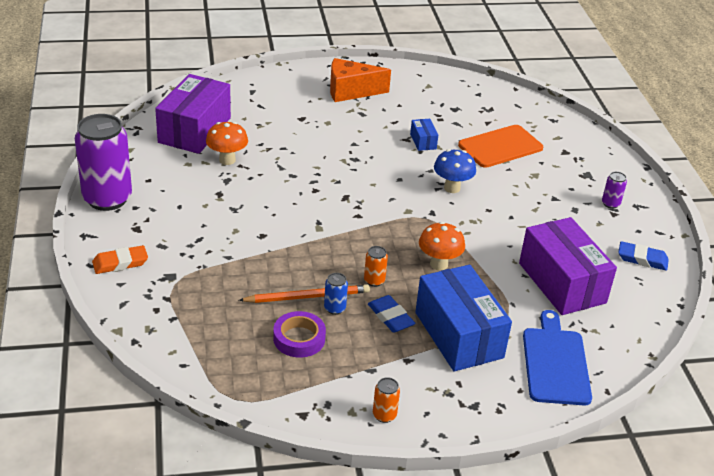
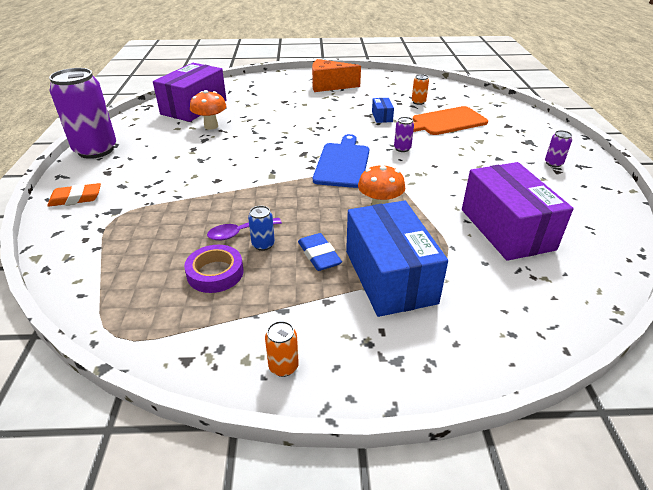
camera: 10 degrees right, 0 degrees up
(307, 297) = (239, 233): orange pencil -> purple spoon
(374, 281) = (311, 221): orange can -> orange can (418, 102)
(452, 188) = (402, 149): blue mushroom -> purple can
(555, 363) = (499, 312): blue cutting board -> blue cutting board (342, 163)
(642, 259) = (591, 210): blue eraser -> none

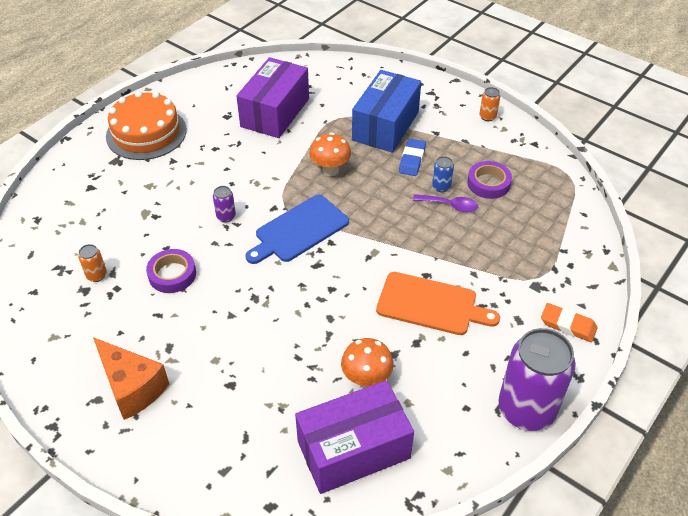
camera: 140 degrees left, 10 degrees up
(382, 117) = (172, 274): blue box -> purple tape
(446, 122) = (129, 226): orange cutting board -> orange cutting board (431, 304)
(553, 163) = (146, 133): purple can -> orange cake

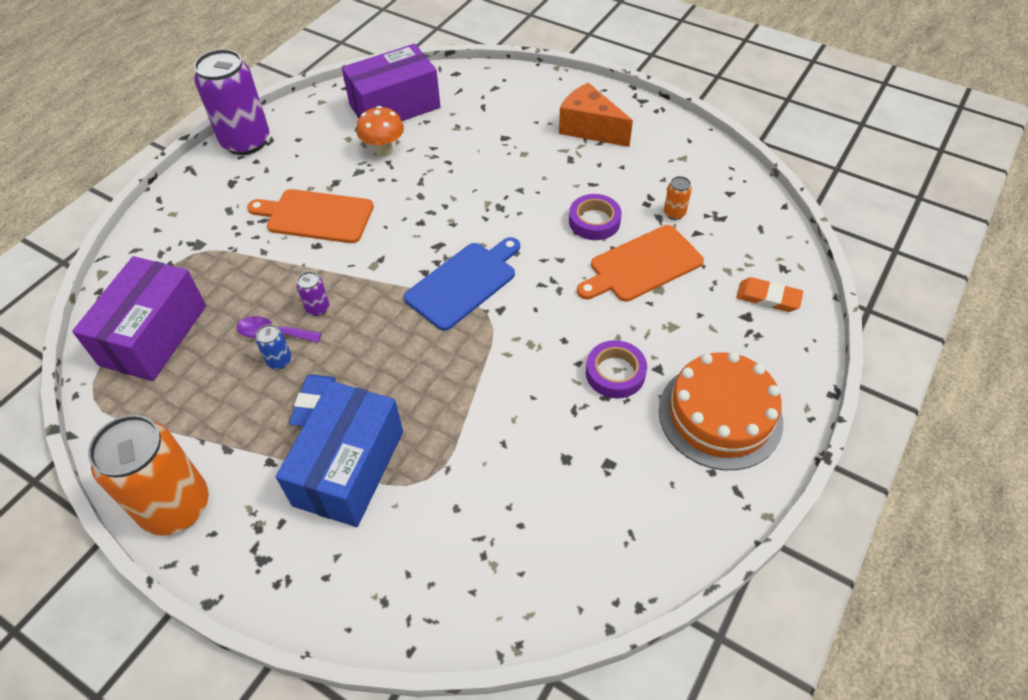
camera: 175 degrees right, 5 degrees up
(149, 231) = (642, 265): none -> orange cutting board
(226, 216) = (556, 292): purple can -> purple can (317, 308)
(275, 112) = (532, 480): purple box -> purple box (153, 335)
(330, 170) = (432, 373): orange mushroom -> none
(487, 117) = (176, 506): orange can -> orange can, size x2.44
(488, 183) = (212, 373): purple tape -> purple tape (615, 373)
(568, 325) = (180, 209): orange eraser -> orange eraser (768, 298)

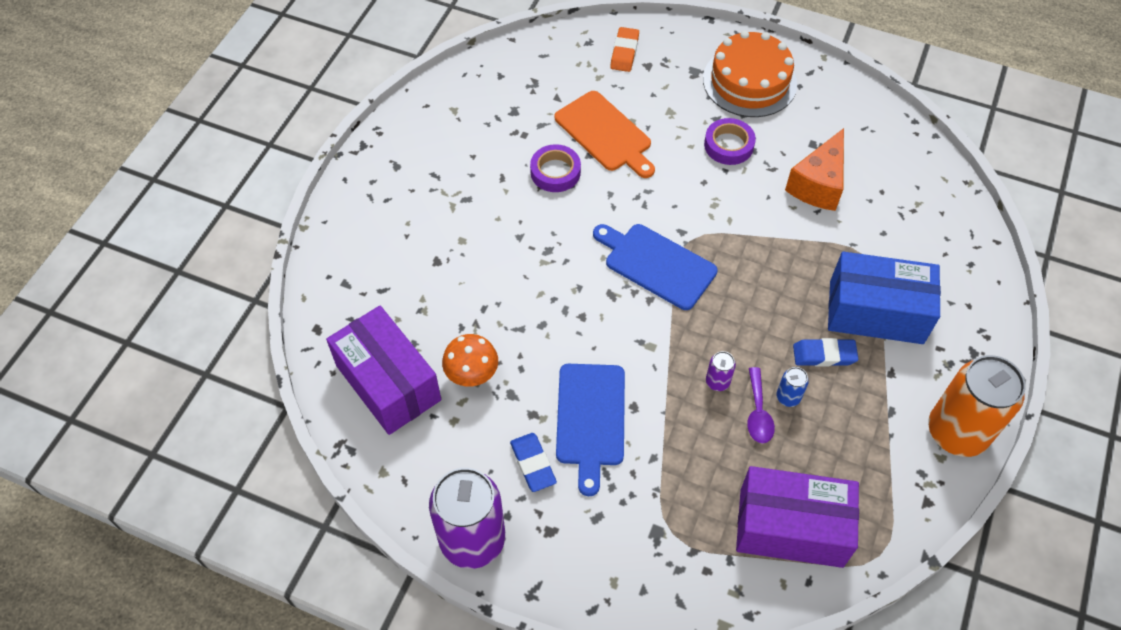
camera: 100 degrees left, 5 degrees up
(291, 178) = (533, 464): none -> blue eraser
(316, 216) = (591, 419): orange cutting board -> blue cutting board
(590, 128) = (415, 186): orange cheese -> orange cheese (818, 184)
(674, 213) = (534, 114): orange can -> none

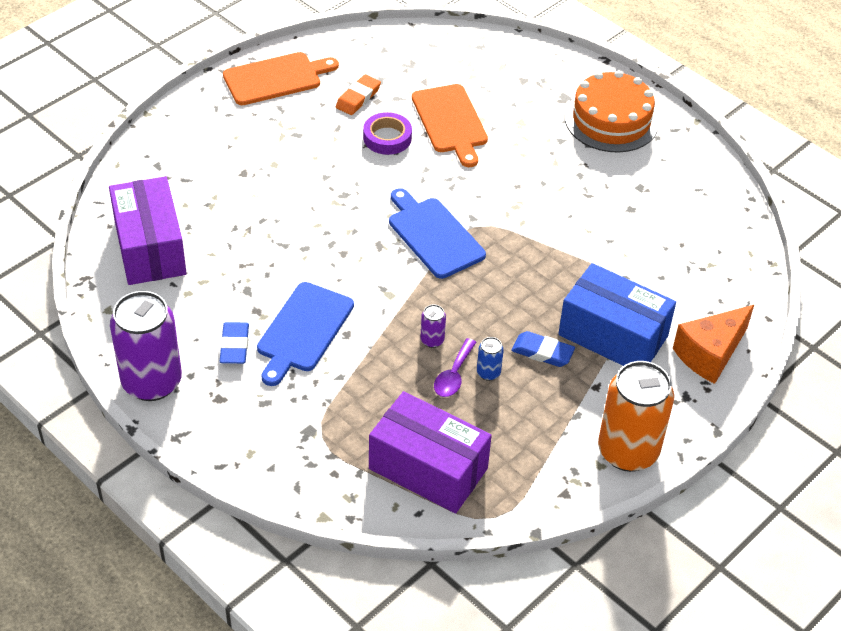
camera: 20 degrees right, 10 degrees down
(412, 142) = (276, 78): none -> orange cutting board
(472, 376) = (222, 266): orange mushroom -> none
(624, 52) = (508, 63): orange eraser -> orange eraser (358, 98)
(728, 145) = (559, 164): purple tape -> none
(818, 184) = (623, 220): orange cheese -> orange cheese (710, 354)

